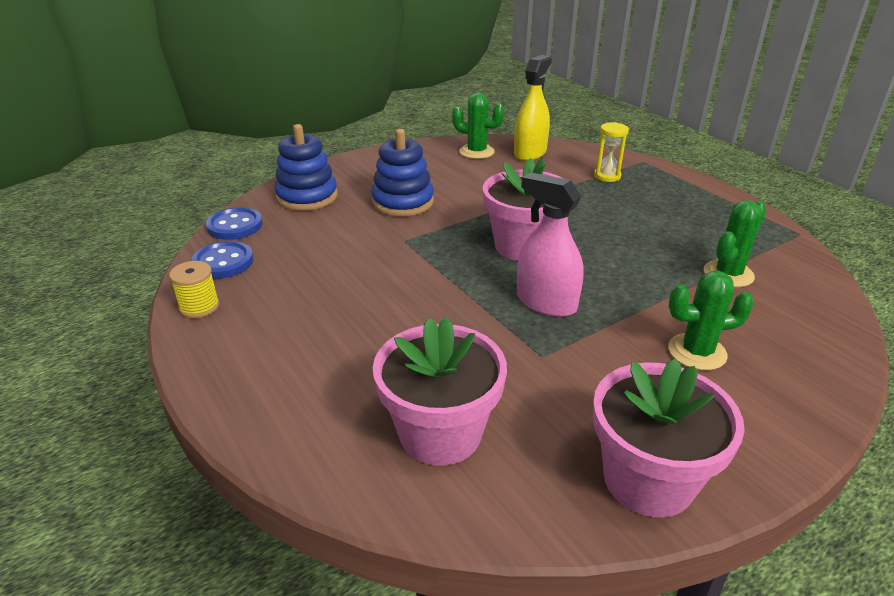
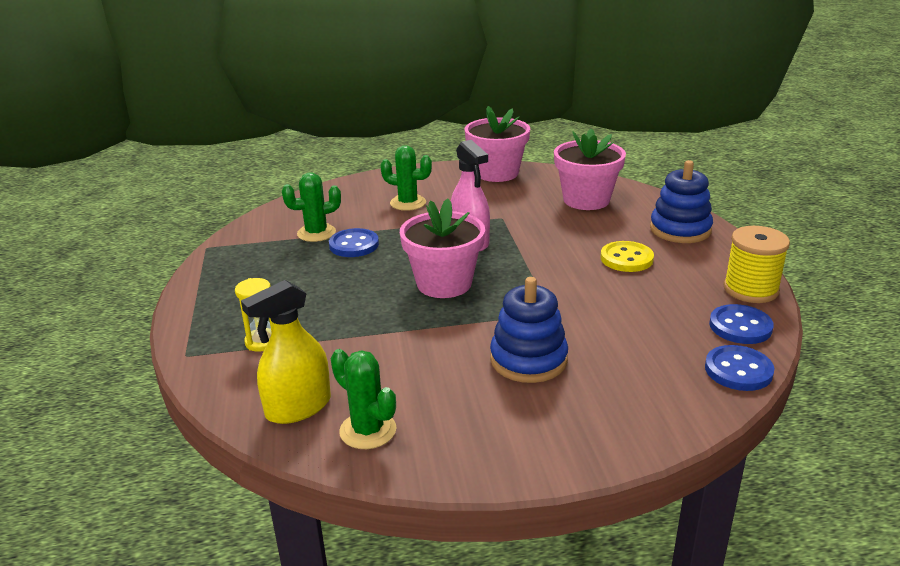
camera: 155 degrees left, 5 degrees down
(199, 307) = (750, 289): yellow spool -> yellow spool, size x1.57
(307, 197) = (647, 397): blue stacking toy -> blue stacking toy (680, 229)
(346, 319) = (626, 259): none -> yellow button
(665, 268) = (354, 245): none -> blue button

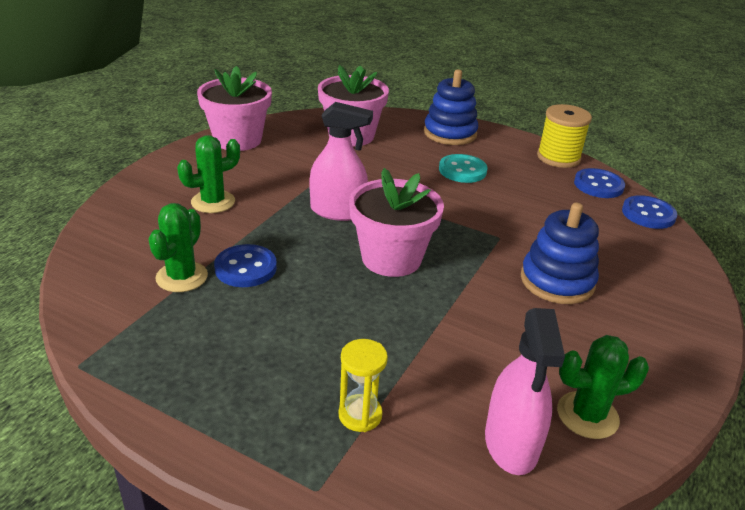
camera: 55 degrees left, 5 degrees up
(298, 407) = (511, 443): yellow spray bottle -> pink spray bottle
(626, 259) = (462, 170): yellow button -> turquoise button

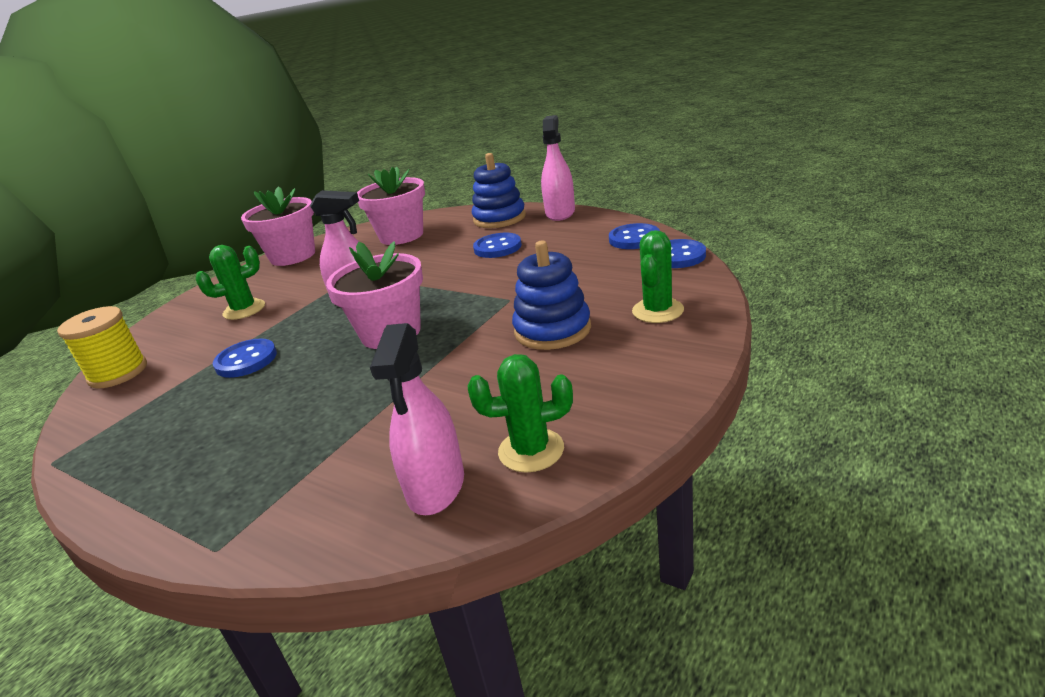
camera: 10 degrees right, 5 degrees down
(182, 277) = (183, 376): green cactus -> green cactus (657, 311)
(360, 415) = (292, 476): yellow hourglass -> none
(462, 170) = (497, 247): turquoise button -> blue button
(511, 139) = (560, 213): none -> pink spray bottle
(558, 158) = (602, 221): yellow spool -> yellow spool (118, 373)

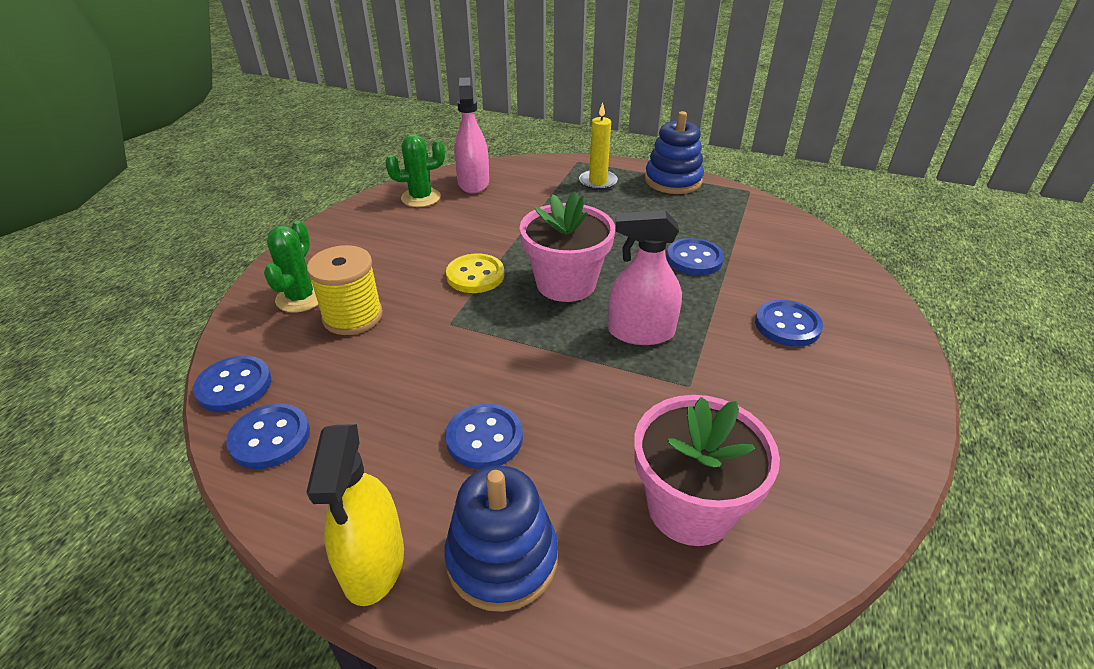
camera: 165 degrees right, 10 degrees up
(118, 373) = (818, 250): yellow spool -> yellow spool (353, 316)
(234, 484) = (598, 182): none -> yellow candle
(244, 310) = (787, 325): green cactus -> blue button
(293, 256) = (866, 454): pink flower pot -> none
(476, 337) = (475, 275): none -> yellow button
(552, 330) = (404, 280): blue stacking toy -> blue stacking toy (673, 181)
(560, 213) = (373, 563): pink spray bottle -> yellow spray bottle

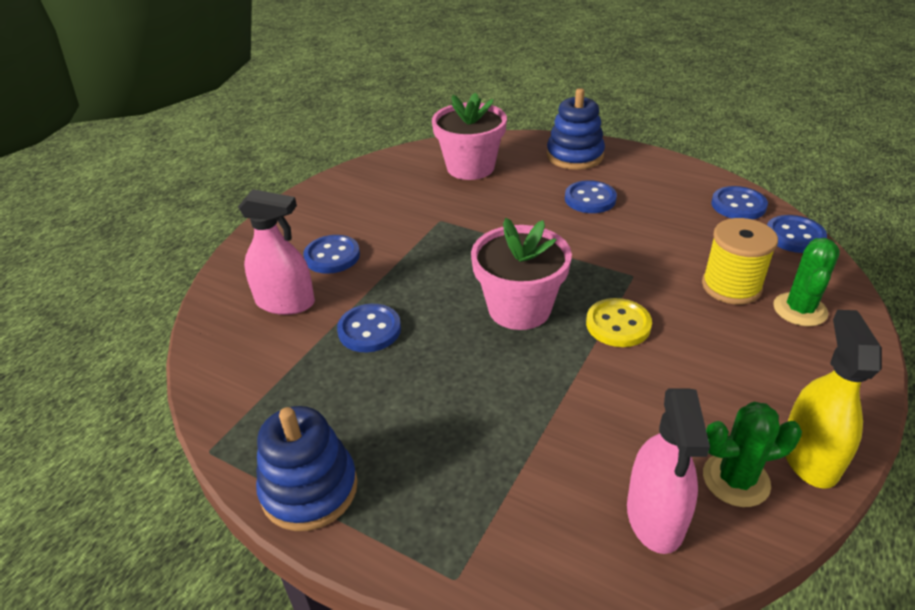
camera: 170 degrees left, 0 degrees up
(373, 563) = (641, 157): yellow spray bottle -> yellow spray bottle (809, 456)
(598, 182) = (436, 497): yellow candle -> none
(641, 332) = (460, 257): pink spray bottle -> pink spray bottle (285, 302)

